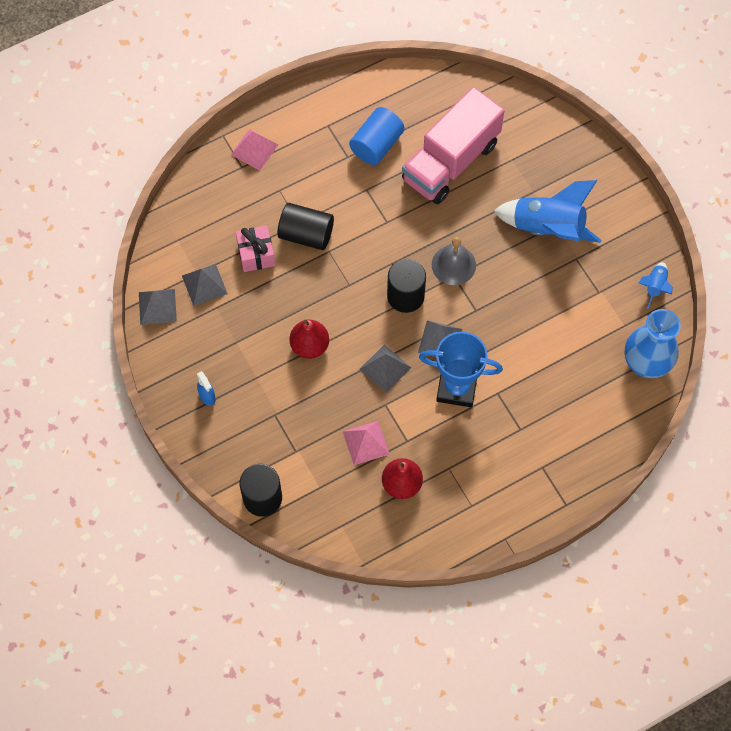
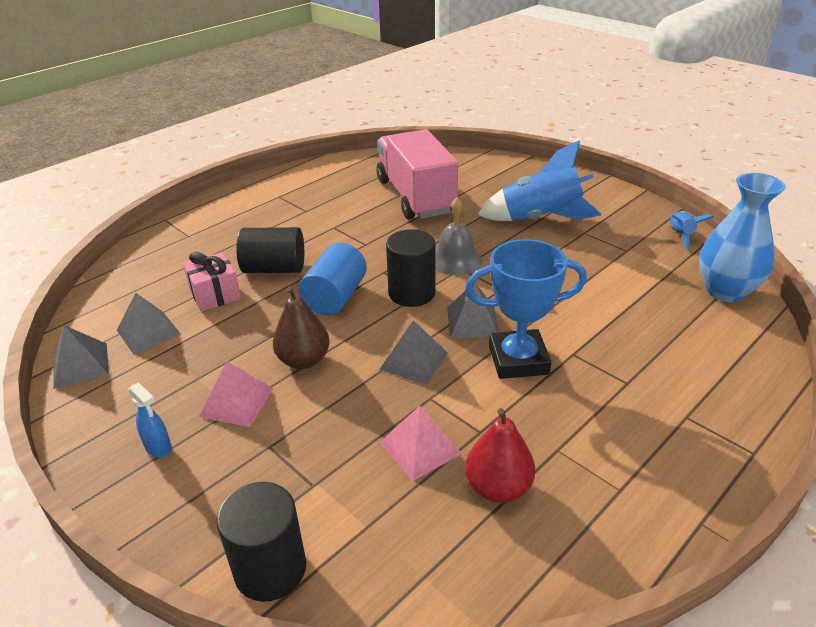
camera: 15 degrees left, 30 degrees down
(254, 149) = (201, 222): pink pyramid -> pink pyramid (236, 402)
(309, 346) = (303, 360): red pear -> brown pear
(376, 145) = (334, 199): blue cylinder -> blue cylinder (335, 297)
(450, 162) = (415, 196): pink truck -> pink truck turned 135 degrees clockwise

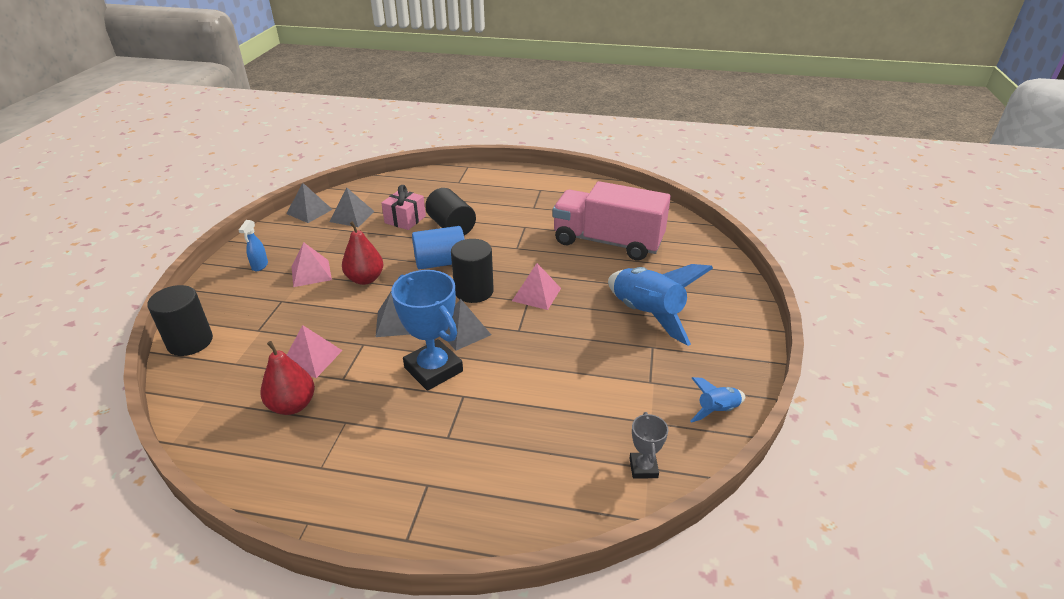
camera: 55 degrees right, 0 degrees up
(303, 360) = (365, 279): brown pear -> red pear
(415, 196) = (607, 242): pink truck -> pink truck turned 105 degrees counterclockwise
(455, 260) = (536, 294): grey bell -> pink pyramid
(725, 291) = (643, 468): blue vase -> grey trophy

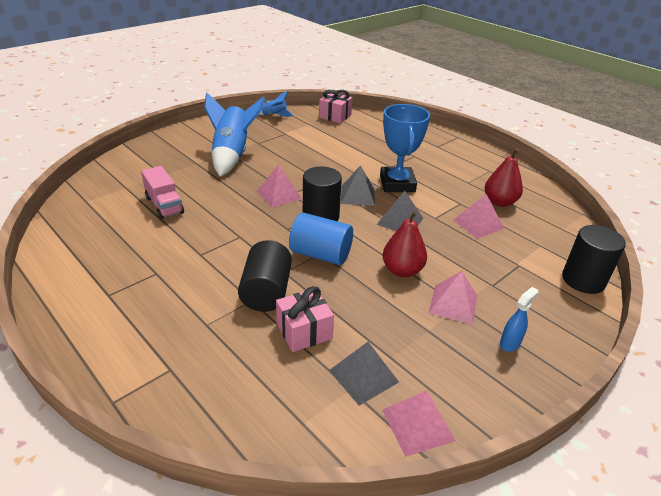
camera: 145 degrees left, 0 degrees up
(309, 211) = (418, 425): grey pyramid -> pink pyramid
(607, 242) = (164, 205): pink truck -> pink truck, size x0.51
(643, 468) = (335, 116): grey trophy -> pink gift

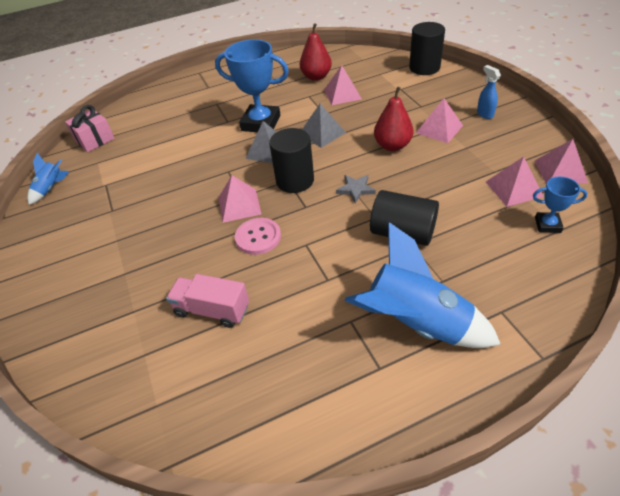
camera: 65 degrees left, 10 degrees up
(164, 205) = (212, 310): pink truck -> pink truck turned 150 degrees counterclockwise
(232, 155) = (126, 236): blue rocket -> blue rocket (416, 323)
(243, 211) = (258, 237): none -> pink button
(304, 331) = (460, 214): pink gift -> none
(306, 409) = (547, 225): none -> blue trophy
(320, 254) = (355, 189): blue cylinder -> grey star
(363, 376) = (513, 189): grey pyramid -> pink pyramid

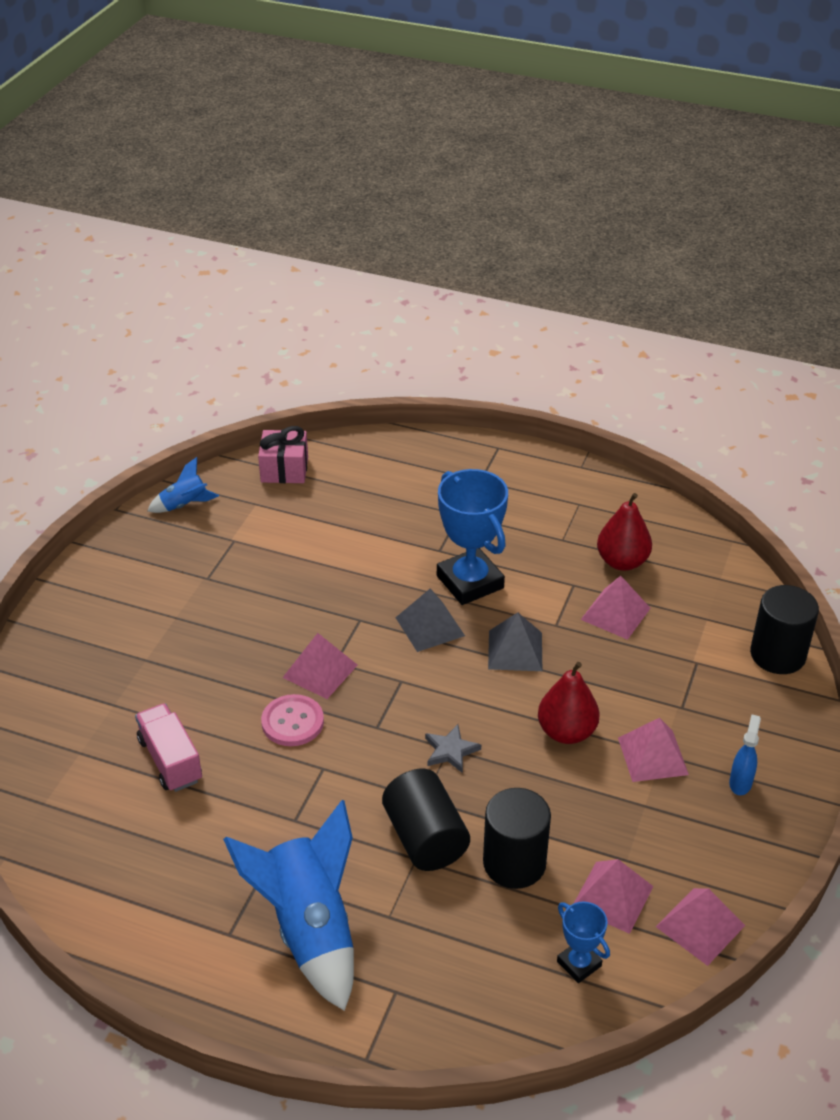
camera: 40 degrees right, 5 degrees down
(295, 181) = (407, 688): black cylinder -> black cylinder (514, 863)

